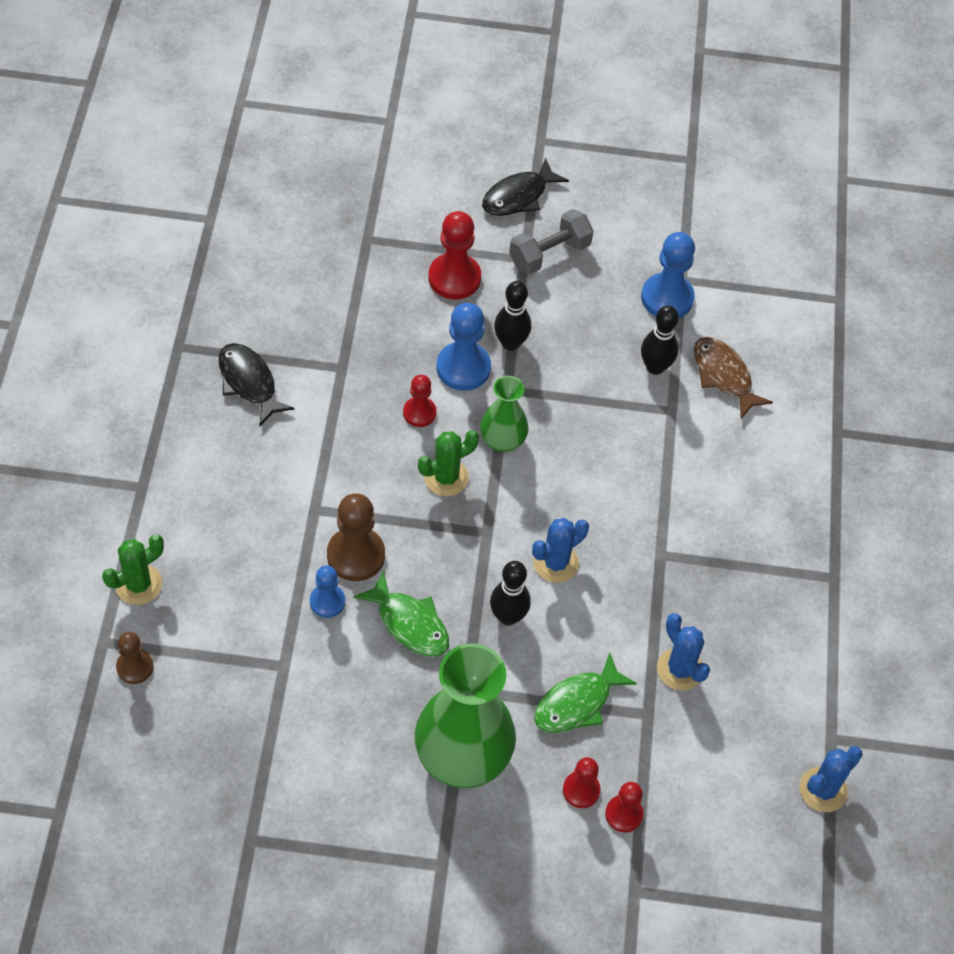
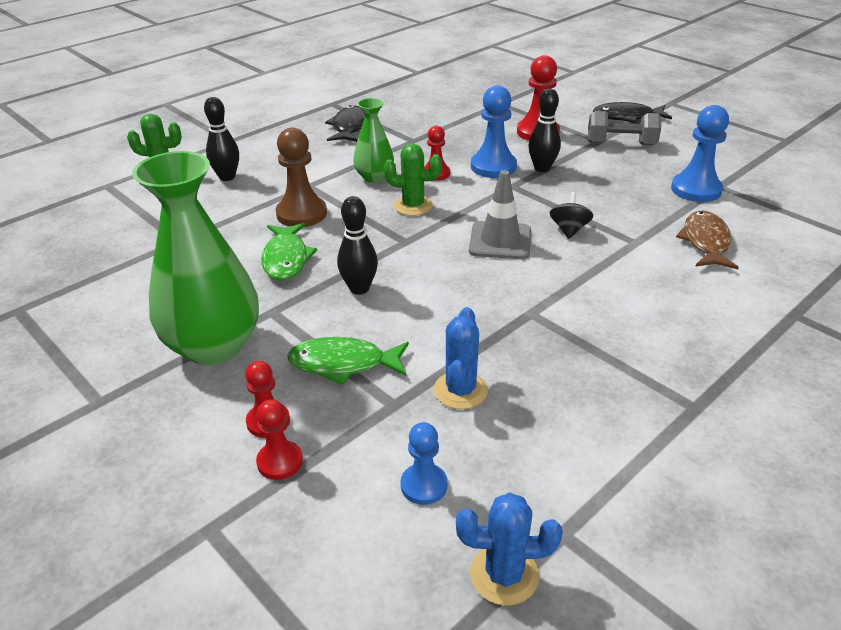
camera: 45 degrees right, 20 degrees down
(135, 667) = (103, 202): brown pawn -> none
(327, 601) = (251, 225): blue pawn -> blue pawn (424, 485)
(502, 440) = (477, 205): green vase -> green vase (374, 177)
(555, 563) = (435, 278): blue cactus -> none
(565, 480) = (500, 241): none -> grey traffic cone
(608, 427) = (569, 230): none -> black spinning top
(655, 367) = (646, 216): black bowling pin -> black bowling pin (227, 177)

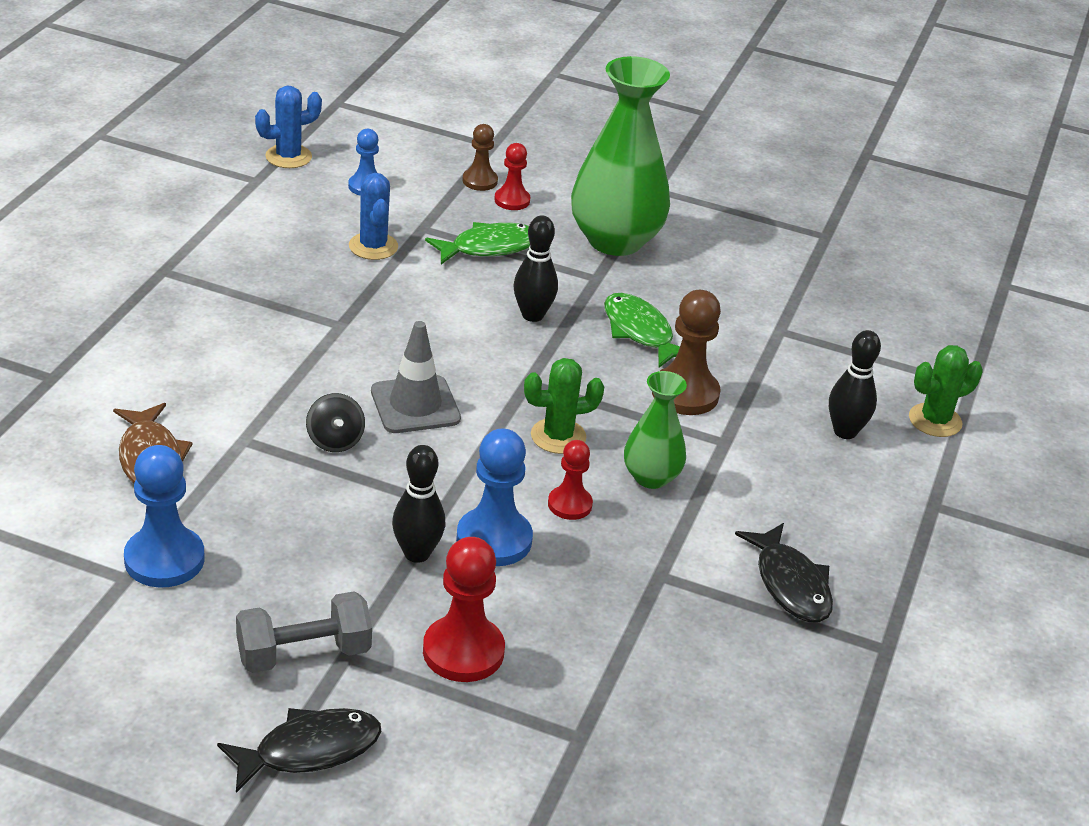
camera: 150 degrees right, 0 degrees up
(280, 461) = (480, 181): red pawn -> brown pawn

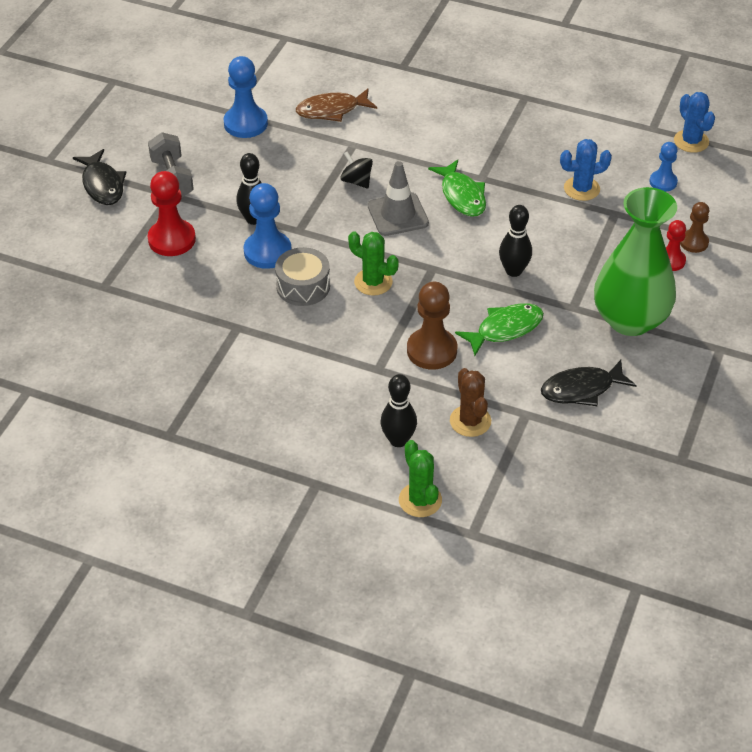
camera: 95 degrees right, 10 degrees up
(335, 440) = (356, 181): black spinning top -> black spinning top turned 60 degrees clockwise
(489, 247) = (598, 248): green fish -> green fish (462, 195)
(558, 436) = (373, 282): green cactus -> green cactus turned 45 degrees counterclockwise
(570, 504) = (303, 286): red pawn -> grey drum
(651, 477) = (334, 327): green vase -> none
(790, 584) = (229, 391): black fish -> black fish (581, 389)
(801, 372) = (470, 421): none -> brown cactus

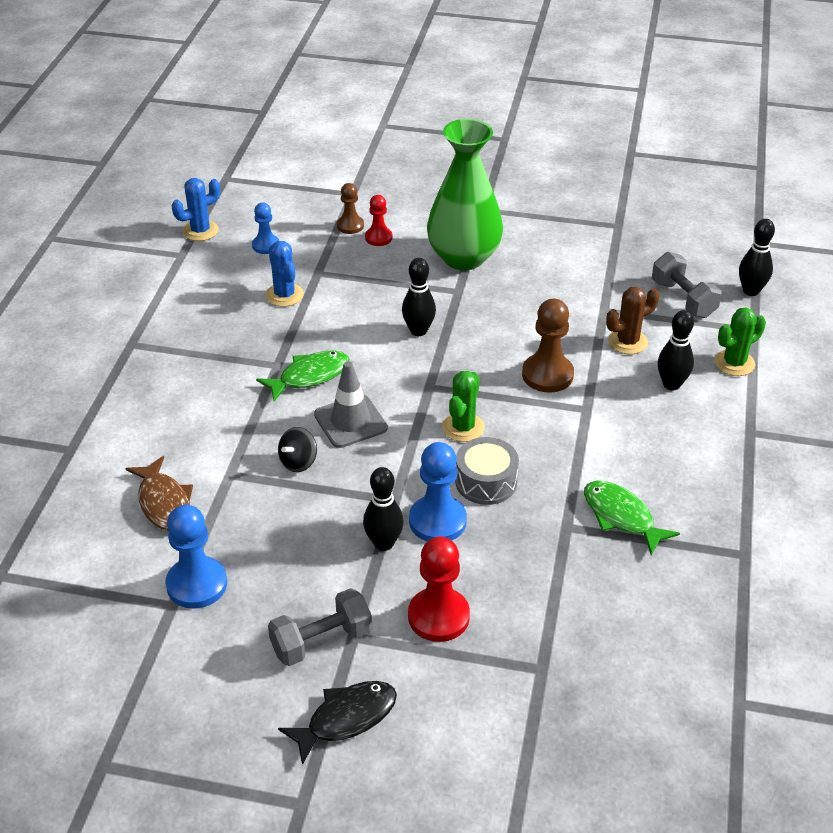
camera: 100 degrees left, 5 degrees down
(505, 329) = (501, 330): green fish -> green fish (621, 517)
(534, 485) = (683, 299): none -> grey dumbbell
(541, 551) = (751, 291): none -> black bowling pin
(581, 389) = (561, 280): black fish -> none

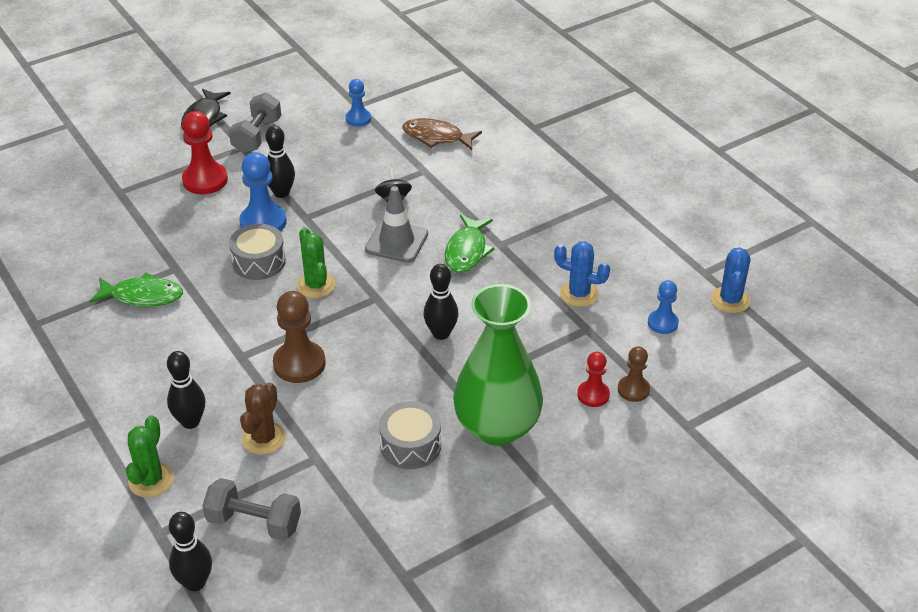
camera: 135 degrees right, 0 degrees up
(197, 584) = (358, 119): blue pawn -> blue pawn, size x0.60
(532, 280) = (410, 445): none -> grey drum

